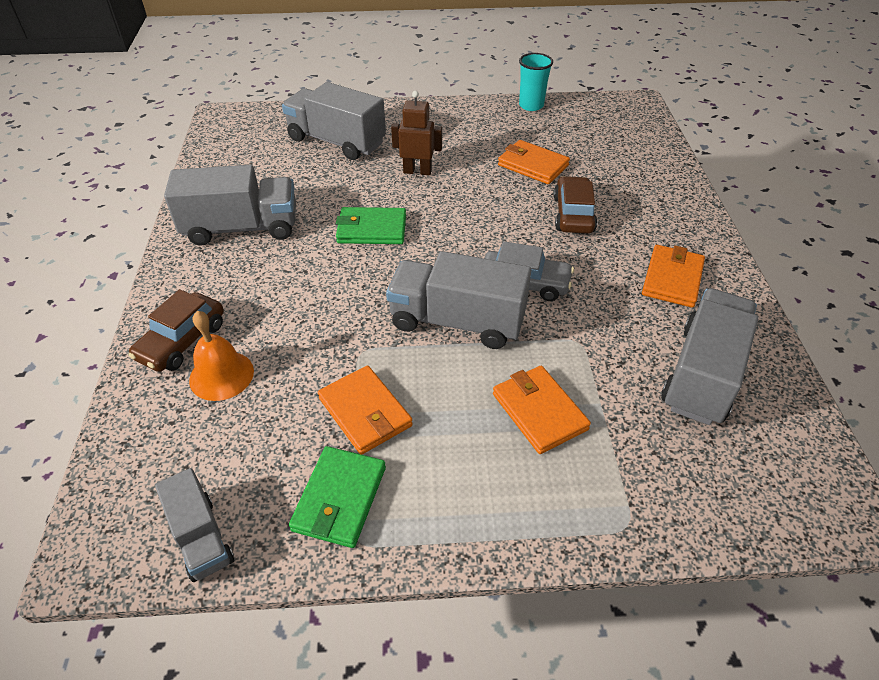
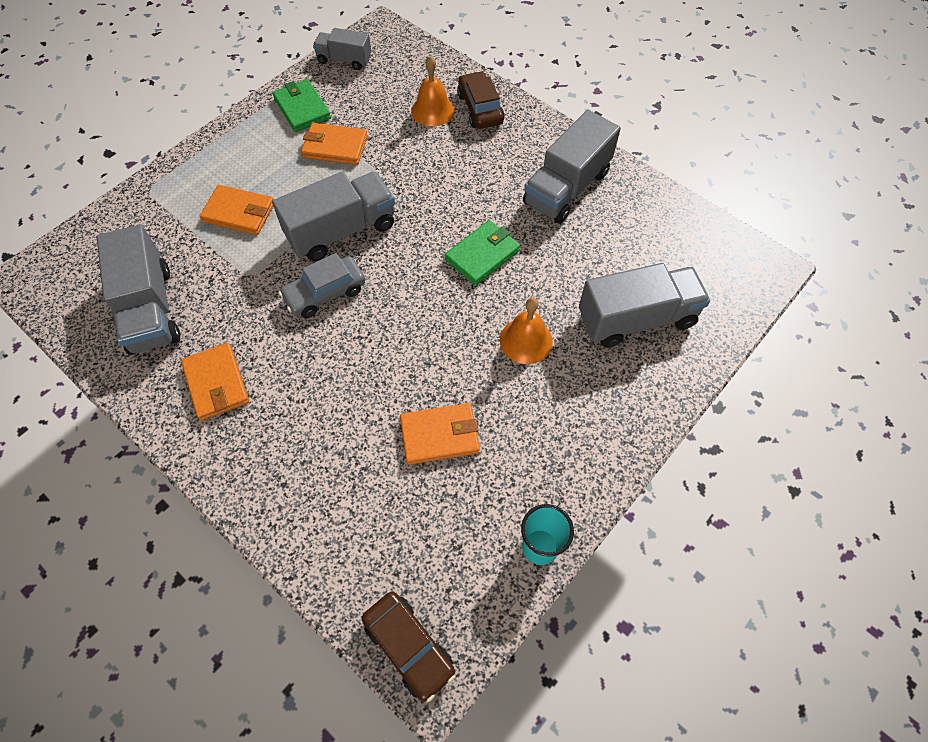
camera: 135 degrees right, 15 degrees up
(417, 171) = (526, 340): brown robot -> orange bell
(573, 214) = (348, 396): brown car -> brown car (409, 646)

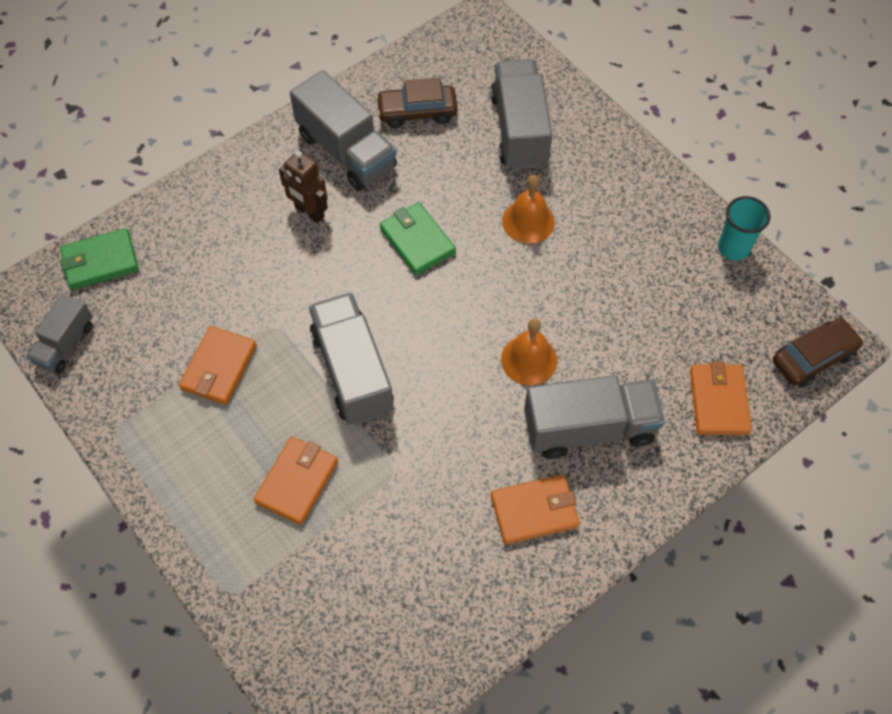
camera: 80 degrees left, 0 degrees up
(150, 309) = (422, 585): grey truck -> grey truck (589, 428)
(302, 108) = (139, 400): green wallet -> green wallet (100, 261)
(325, 293) = (436, 395): grey car -> none
(433, 110) = (191, 257): orange bell -> orange bell (529, 360)
(440, 435) = (621, 308): orange wallet -> orange wallet (718, 401)
(480, 108) = (204, 209): brown car -> brown car (417, 112)
(494, 174) = (309, 212): none -> brown robot

